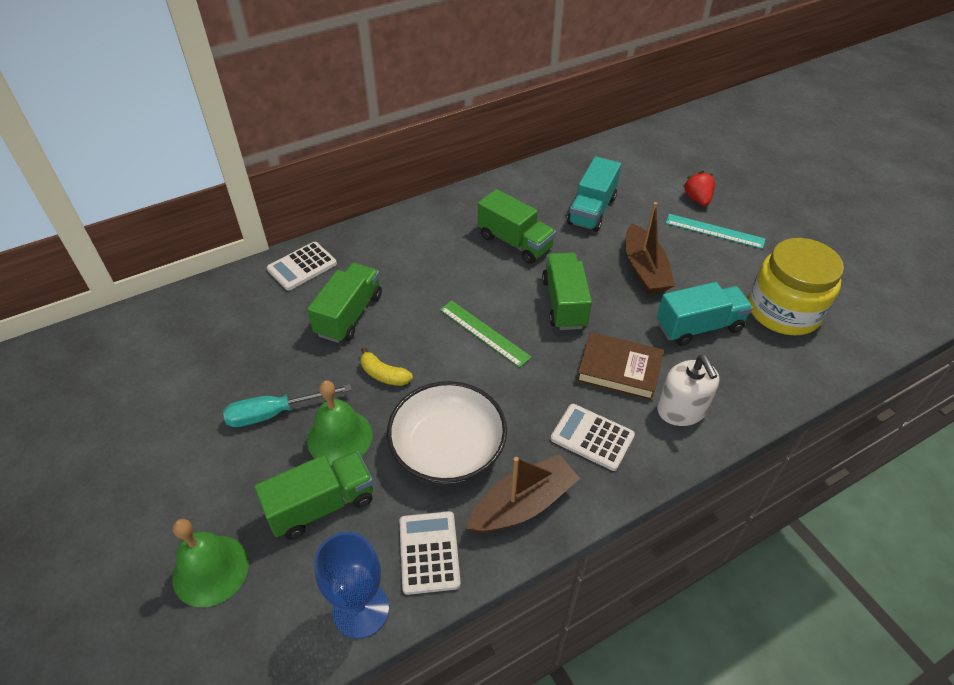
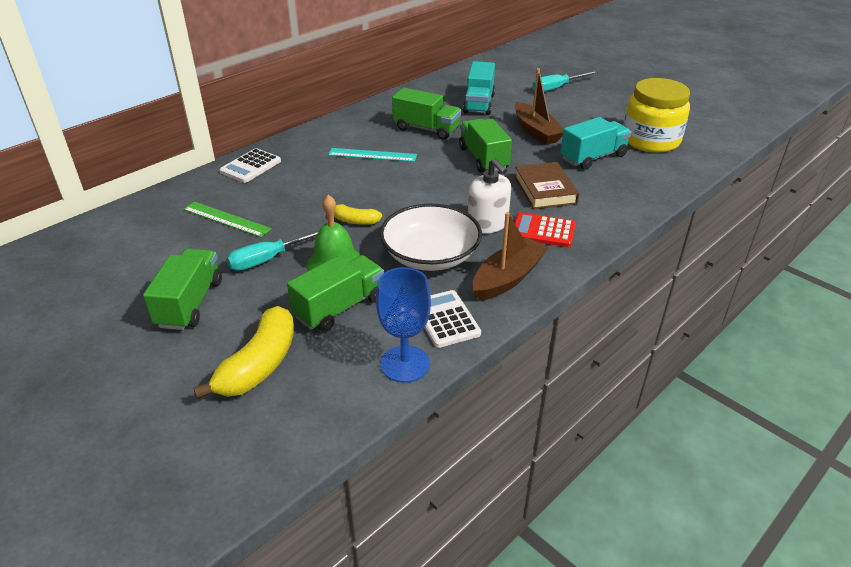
camera: 15 degrees left, 10 degrees down
(210, 570) = (259, 365): green bell -> yellow banana
(349, 315) = (307, 190): green truck -> green truck (190, 303)
(484, 333) = (427, 184): green ruler -> green ruler (226, 219)
(592, 437) = (543, 231): white calculator -> red calculator
(619, 370) = (545, 190): brown book -> brown book turned 75 degrees clockwise
(681, 410) = (603, 205): white soap dispenser -> white soap dispenser (487, 224)
(697, 199) = (557, 88): red strawberry -> turquoise screwdriver
(714, 231) = (578, 104): turquoise ruler -> turquoise ruler (372, 155)

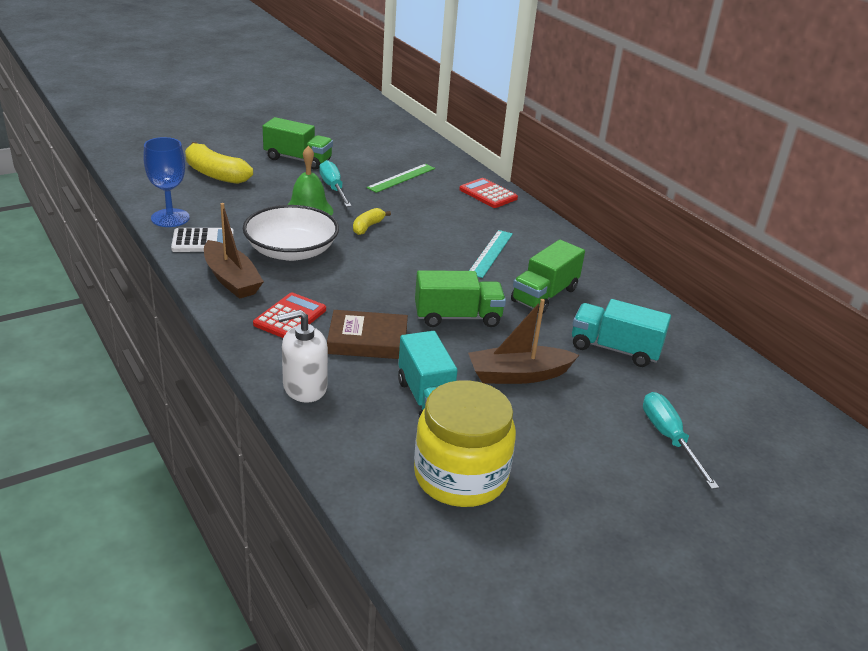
camera: 100 degrees right, 5 degrees down
(251, 166) = (488, 194): white calculator -> red calculator
(340, 307) = (252, 205): green truck -> none
(487, 224) = (322, 289): white soap dispenser -> white soap dispenser (304, 387)

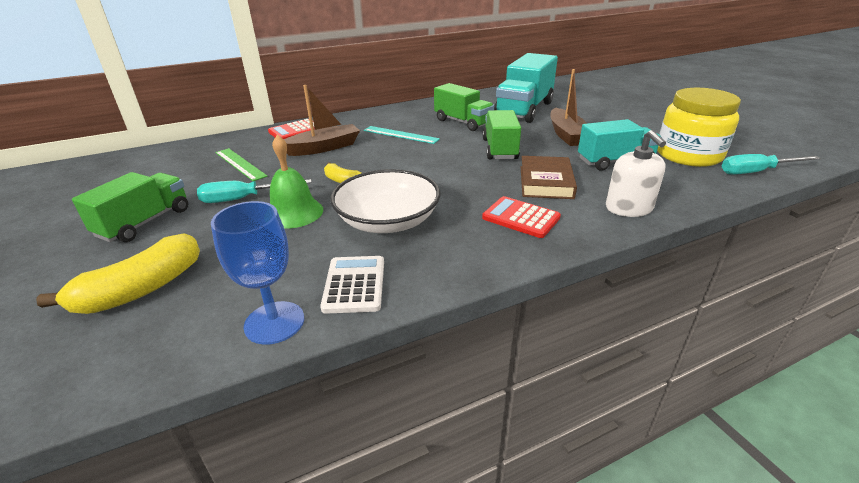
camera: 80 degrees left, 0 degrees up
(231, 279) = (451, 256): brown boat -> brown boat (324, 148)
(615, 349) = (524, 110): turquoise truck -> turquoise truck, size x1.51
(669, 438) = (607, 106): turquoise screwdriver -> turquoise screwdriver (756, 172)

